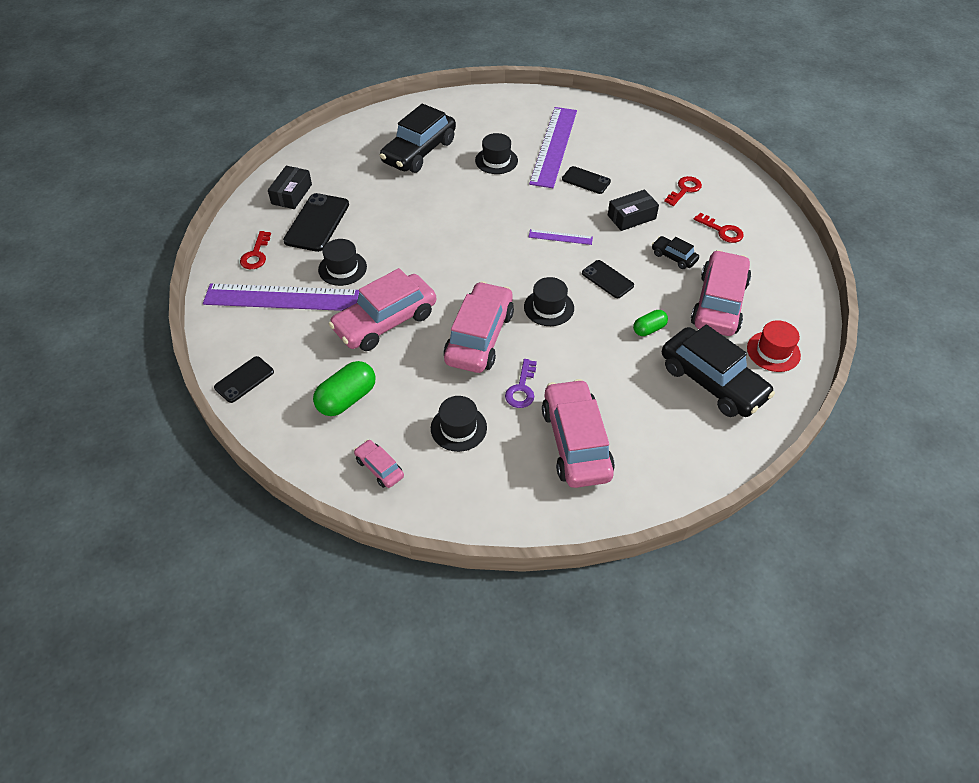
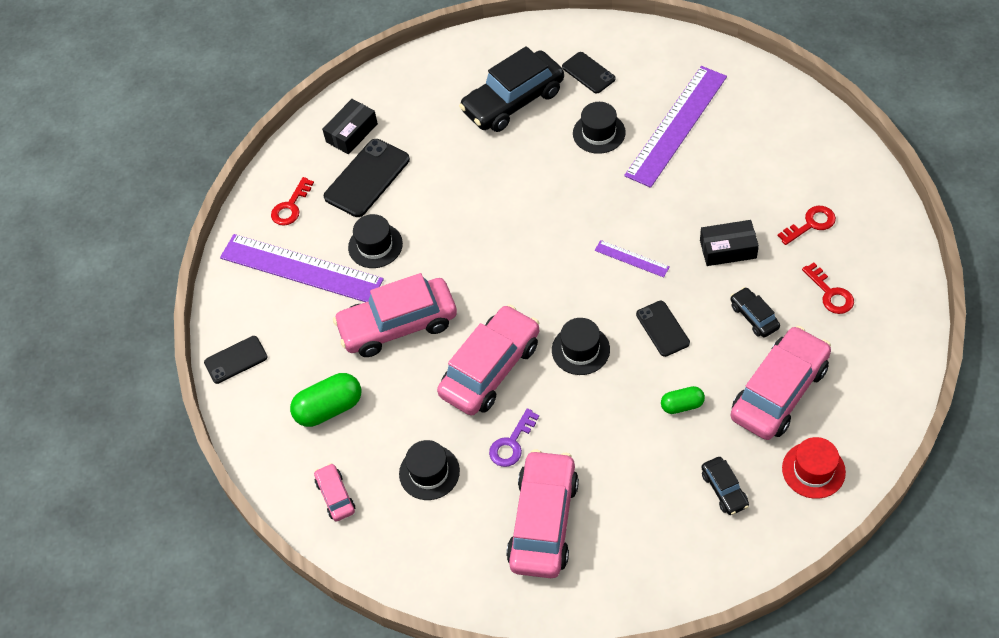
camera: 25 degrees right, 5 degrees up
(586, 180) = (695, 184): black phone -> black phone (588, 73)
(712, 382) = (724, 489): black car -> black car, size x0.47

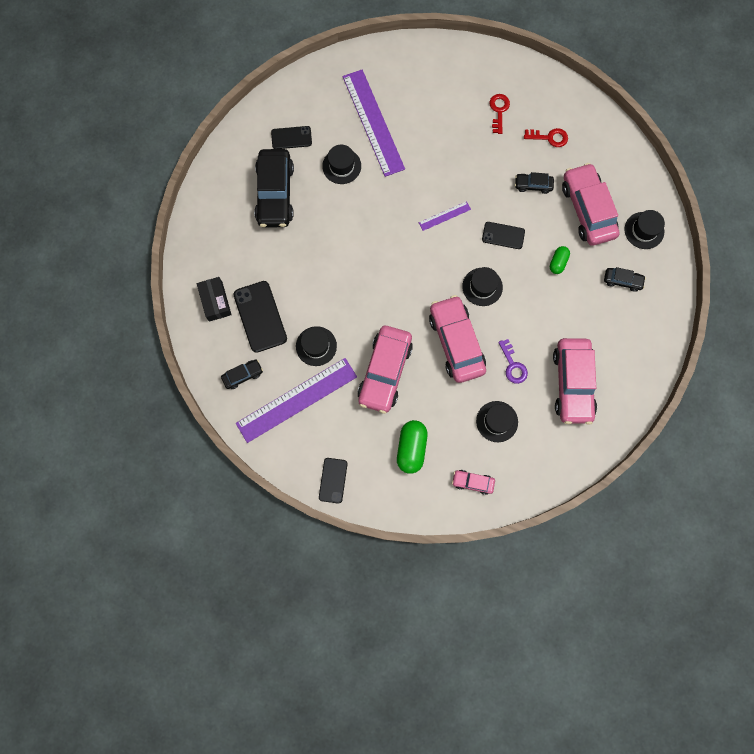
camera: 60 degrees left, 20 degrees up
(291, 206) = (243, 375): red key -> black car
(543, 521) = (572, 383): pink car -> pink car turned 135 degrees counterclockwise
(728, 249) = (480, 163): black box -> none
(813, 470) = (644, 230): red hat -> black hat

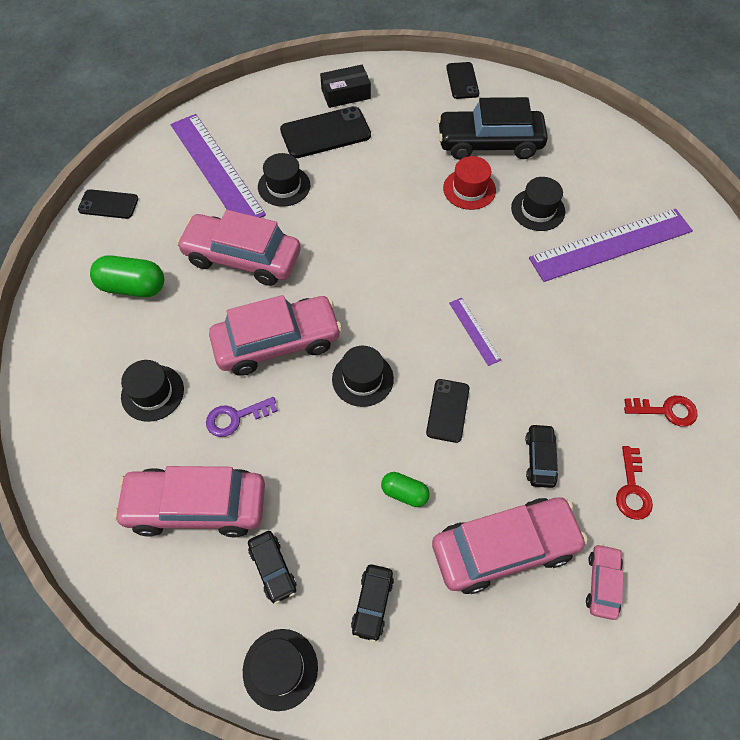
camera: 90 degrees right, 15 degrees down
(243, 375) = (253, 119): black car -> black car (273, 568)
(291, 138) = (570, 157): black phone -> black phone (462, 81)
(321, 211) = (469, 189): none -> red hat
(472, 482) = (70, 359): pink car -> pink car (602, 583)
(644, 230) = (472, 653): black hat -> black hat (280, 669)

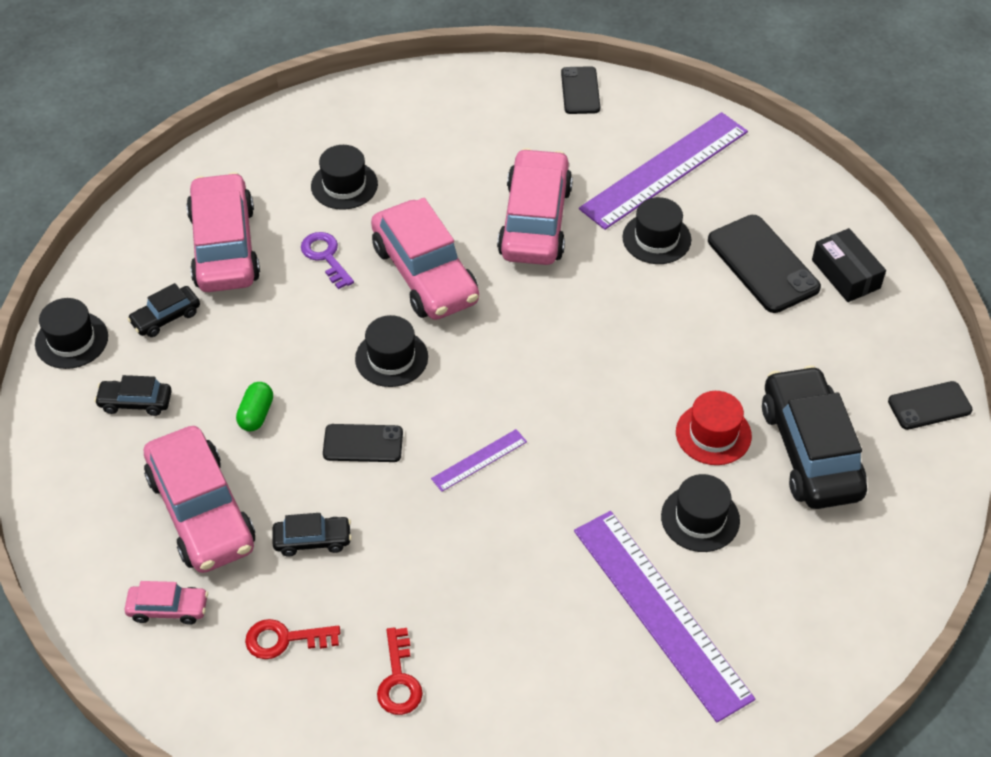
camera: 80 degrees right, 10 degrees down
(133, 287) = (472, 138): green capsule -> none

